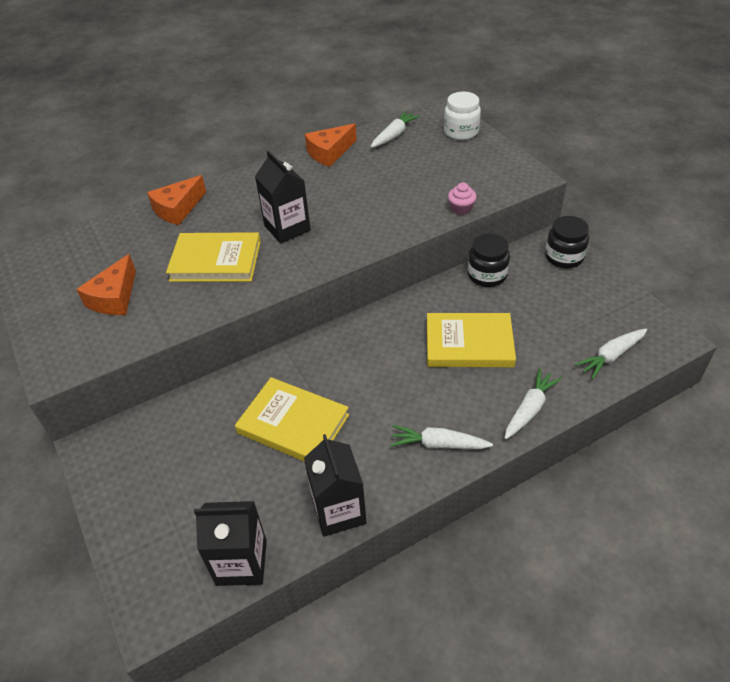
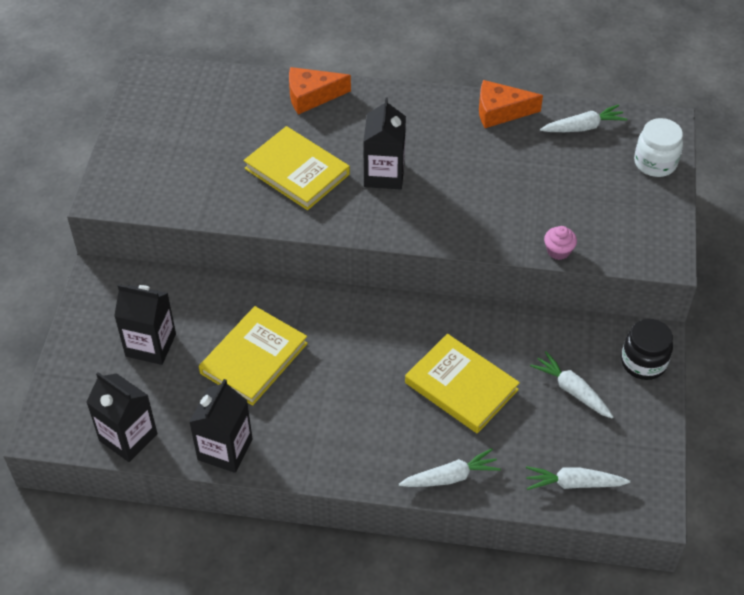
camera: 35 degrees right, 5 degrees up
(114, 298) = (192, 158): orange cheese -> none
(192, 471) = (150, 345): none -> black carton
(293, 424) = (254, 358): yellow book -> yellow book turned 60 degrees clockwise
(438, 444) = (347, 453): white carrot -> white carrot (572, 390)
(487, 275) = (548, 332): black jar -> none

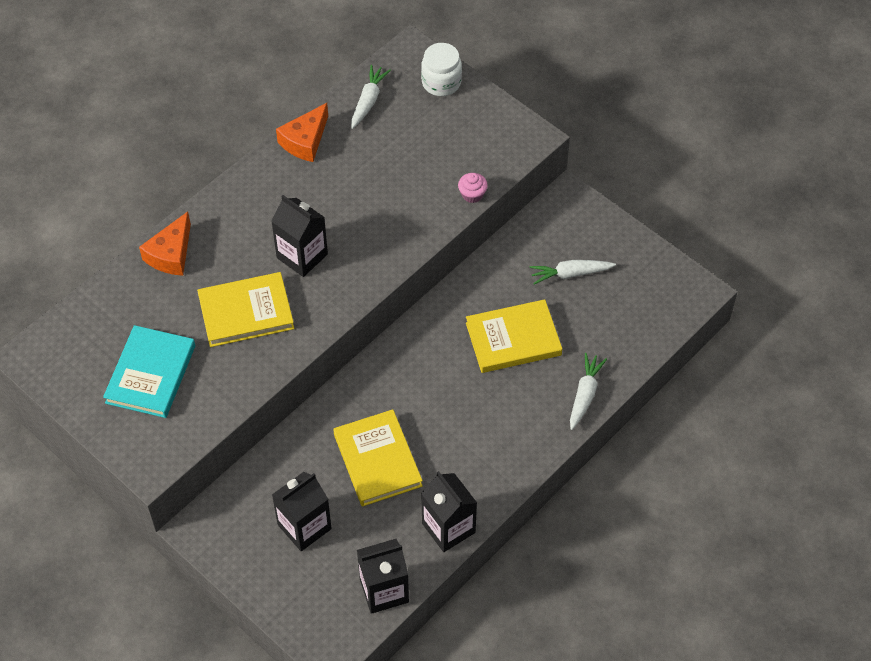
camera: 55 degrees left, 5 degrees up
(189, 149) = (151, 374): none -> turquoise book
(573, 483) = (646, 323): white carrot -> none
(643, 362) = (581, 216): black jar -> none

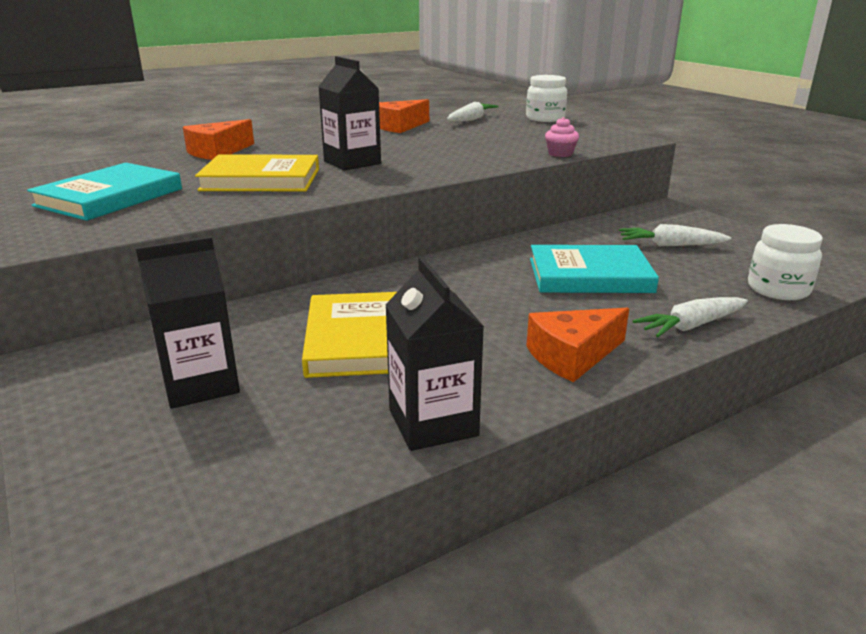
camera: 15 degrees right, 30 degrees down
(384, 590) = (271, 483): black carton -> none
(513, 339) = (589, 275): yellow book -> turquoise book
(514, 446) = (572, 356): none -> orange cheese
(585, 394) = (691, 326): white carrot -> white carrot turned 150 degrees counterclockwise
(644, 330) = (778, 289): none -> white jar

